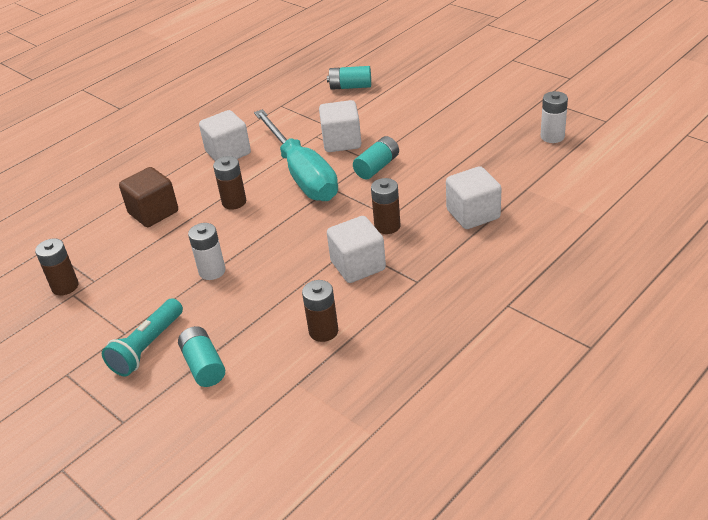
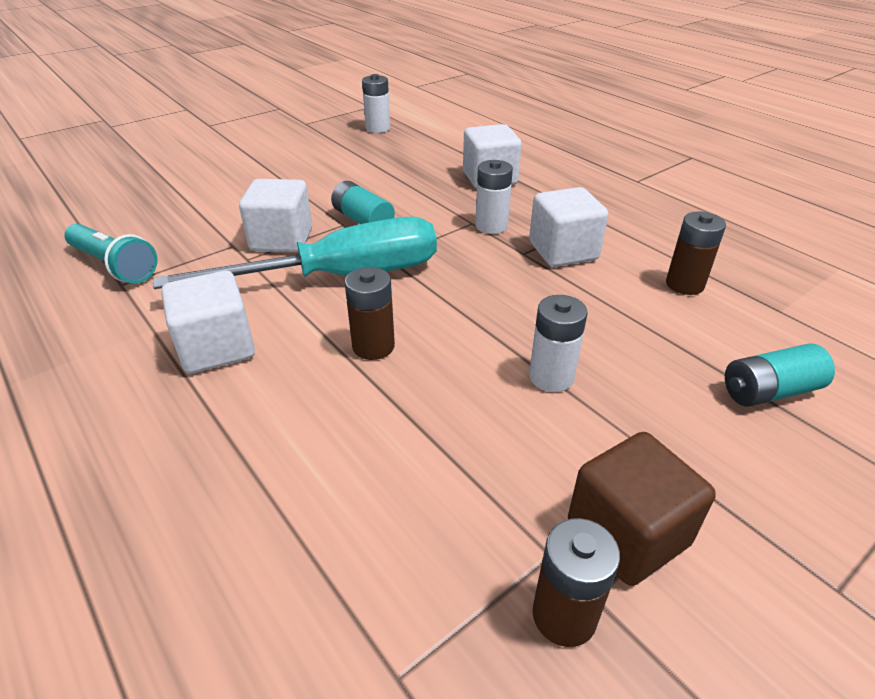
camera: 85 degrees left, 0 degrees up
(147, 347) = (740, 459): turquoise flashlight -> turquoise flashlight (114, 265)
(153, 212) = (350, 454): brown cube -> brown cube (627, 533)
(350, 87) = (142, 221): turquoise battery -> none
(387, 226) = (491, 226): brown battery -> white battery

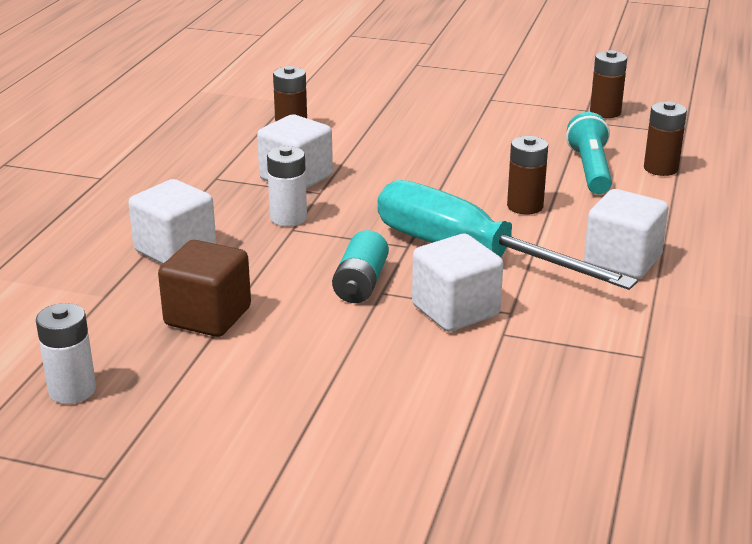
camera: 125 degrees left, 10 degrees down
(114, 265) = (632, 380): turquoise flashlight -> turquoise flashlight (590, 170)
(325, 524) = (660, 168): none -> brown battery
(551, 377) = (463, 147): white battery -> none
(627, 533) = (544, 109): brown cube -> brown cube (208, 316)
(769, 391) = (386, 95): turquoise battery -> none

